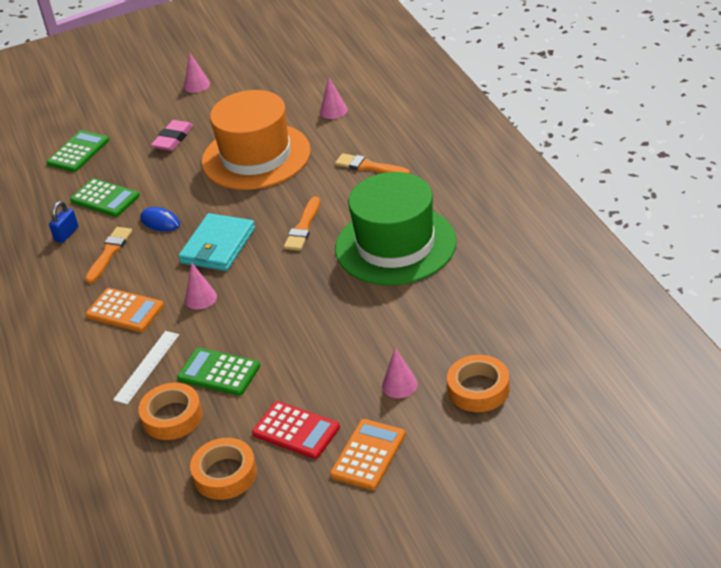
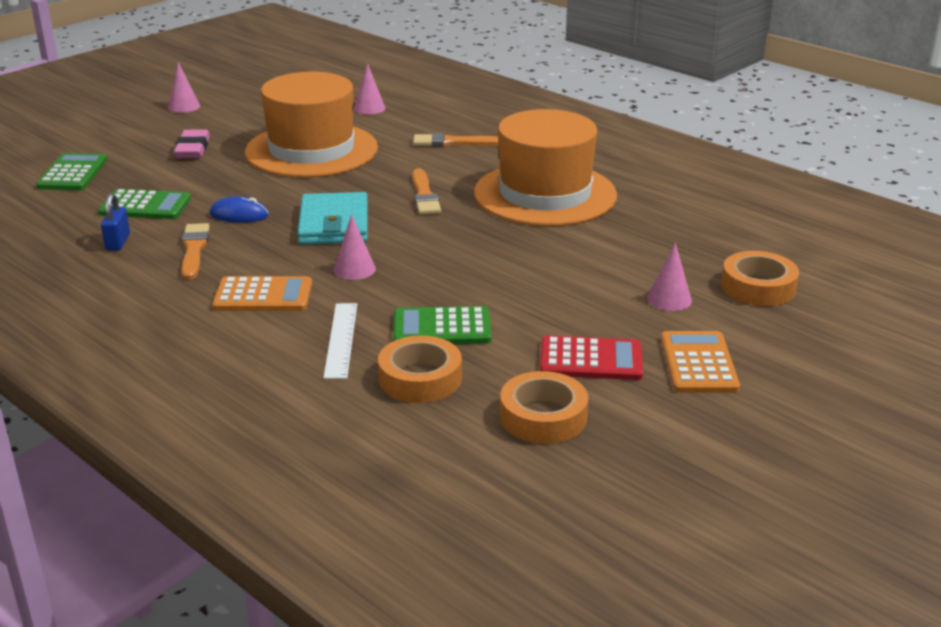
camera: 30 degrees left, 10 degrees down
(395, 245) = (545, 194): green hat -> orange hat

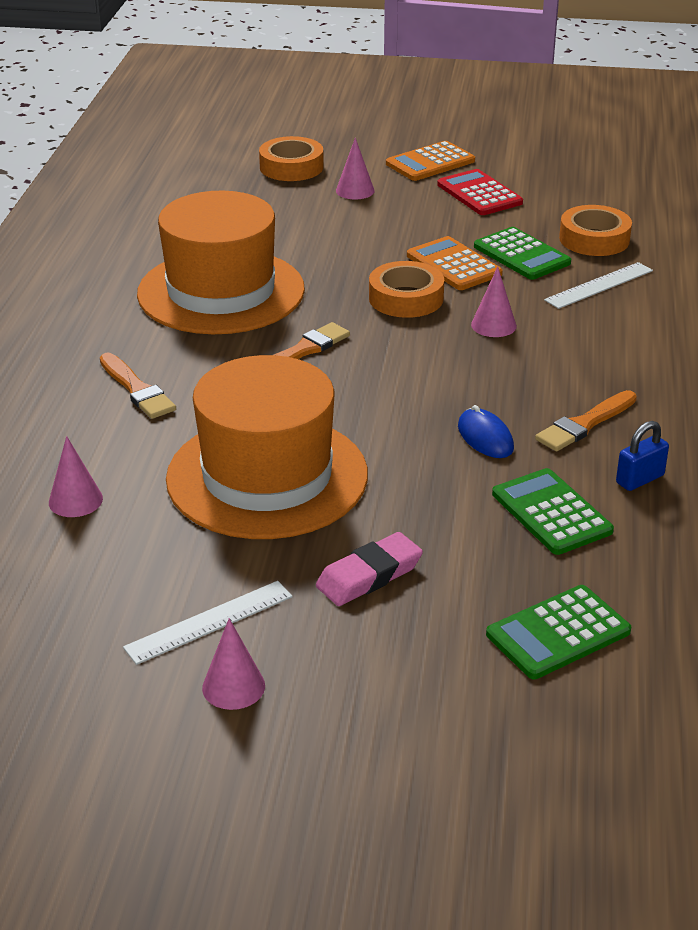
camera: 125 degrees left, 5 degrees up
(230, 112) = (209, 622): none -> white ruler
(263, 296) = (597, 346): orange calculator -> orange calculator (454, 265)
(334, 224) = (428, 373): turquoise wallet -> none
(543, 417) = (567, 189): orange tape -> orange tape (406, 298)

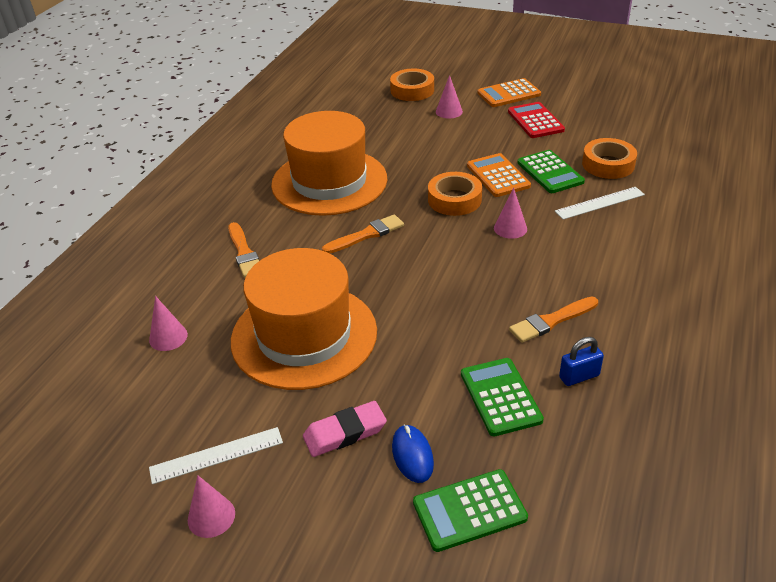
camera: 15 degrees right, 5 degrees up
(485, 437) = (472, 323): blue mouse -> blue mouse (412, 455)

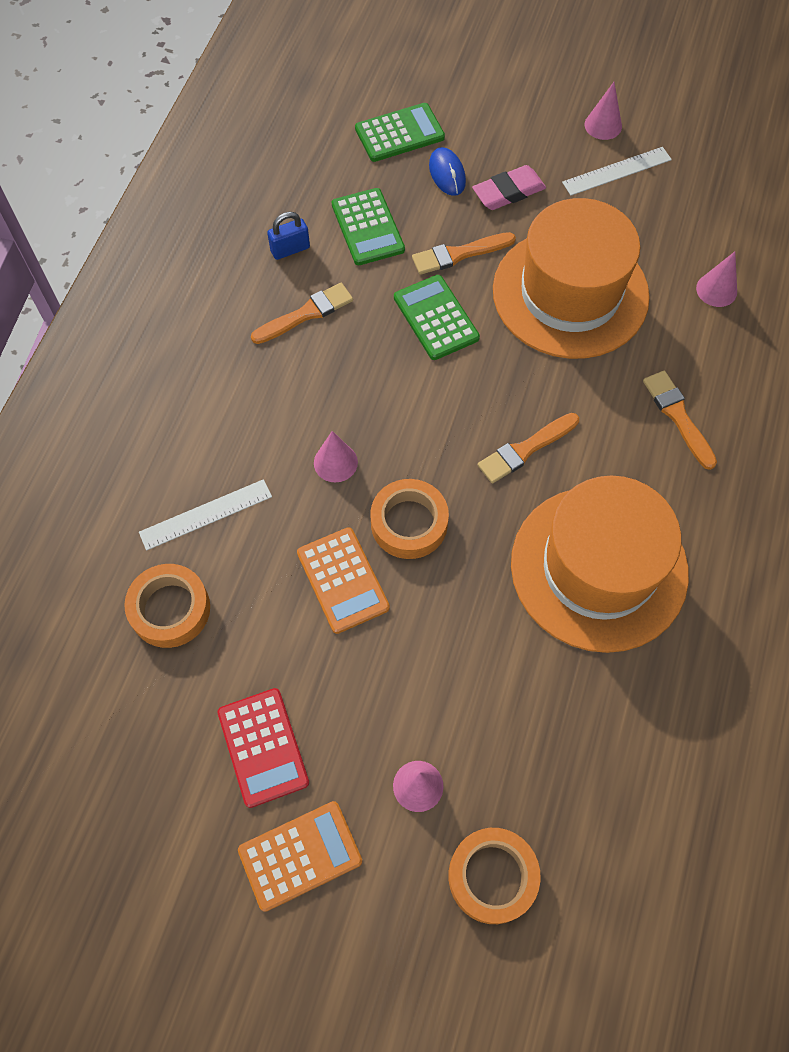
camera: 175 degrees right, 25 degrees up
(405, 370) = (459, 254): none -> orange brush
(550, 172) = (263, 588): green calculator -> green calculator (436, 318)

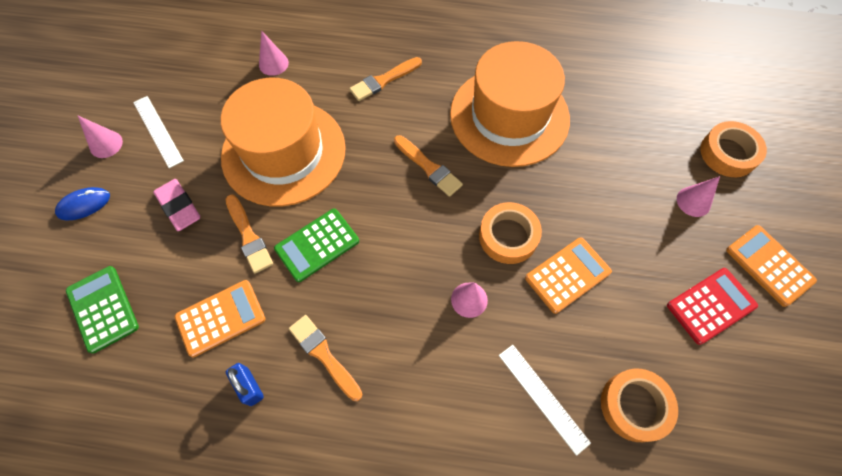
camera: 100 degrees left, 0 degrees up
(367, 227) = (221, 318): green calculator -> orange calculator
(447, 174) = (156, 259): blue mouse -> blue mouse (84, 205)

